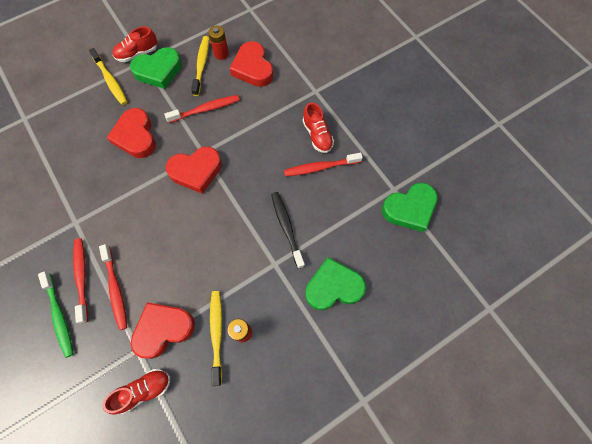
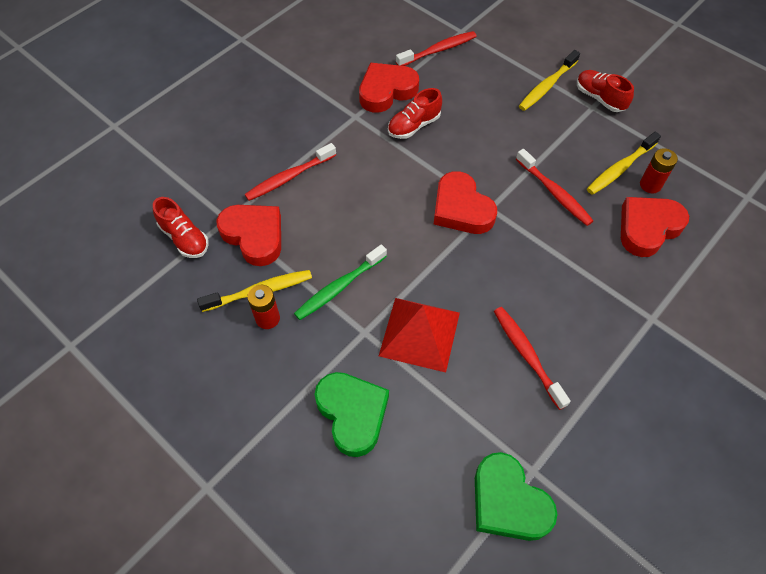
camera: 75 degrees right, 10 degrees down
(59, 316) = (248, 140): green toothbrush -> green toothbrush (339, 287)
(82, 277) = (295, 143): red toothbrush -> red toothbrush (438, 50)
(136, 136) = (483, 134): red heart -> red heart (386, 91)
(158, 71) = (586, 127): green heart -> none
(201, 65) = (620, 168): yellow toothbrush -> yellow toothbrush turned 150 degrees clockwise
(286, 227) = (419, 333): black toothbrush -> red pyramid
(317, 135) = (578, 339): red shoe -> red shoe (414, 126)

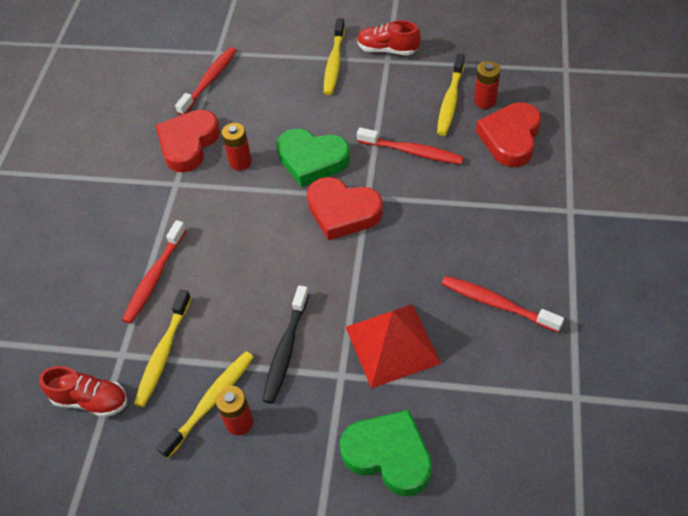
camera: 30 degrees left, 5 degrees down
(254, 236) = (163, 353): red heart -> yellow toothbrush
(339, 287) = (285, 350): green toothbrush -> black toothbrush
(414, 126) = (240, 162): red shoe -> red battery
(508, 502) = (577, 437): green heart -> green heart (312, 160)

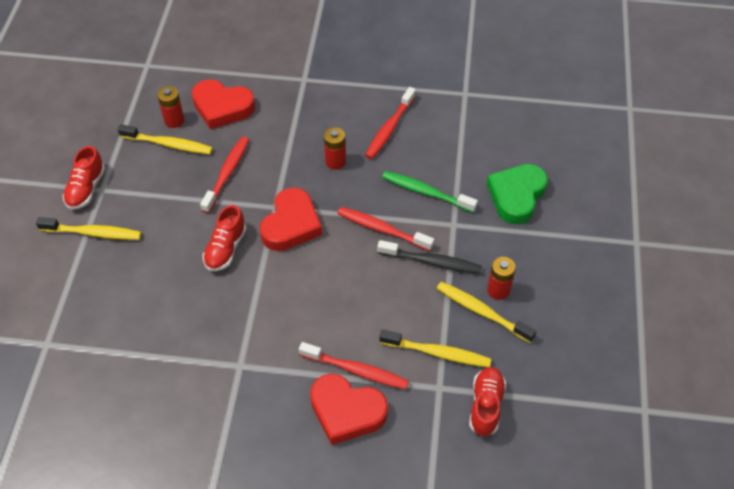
camera: 95 degrees left, 0 degrees up
(188, 144) = (186, 359): red heart -> red heart (346, 411)
(209, 81) = (92, 347): red toothbrush -> red toothbrush (382, 229)
(240, 162) = (219, 309): red battery -> red battery (335, 162)
(312, 160) = (225, 249): green heart -> red shoe
(392, 344) = (426, 192): red pyramid -> green toothbrush

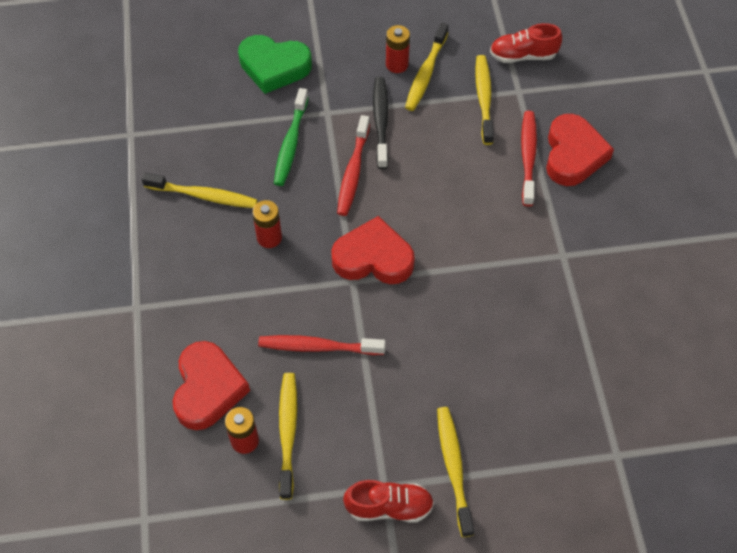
camera: 105 degrees left, 5 degrees up
(225, 249) = (428, 313): red shoe -> none
(389, 128) = (204, 196): red toothbrush -> yellow toothbrush

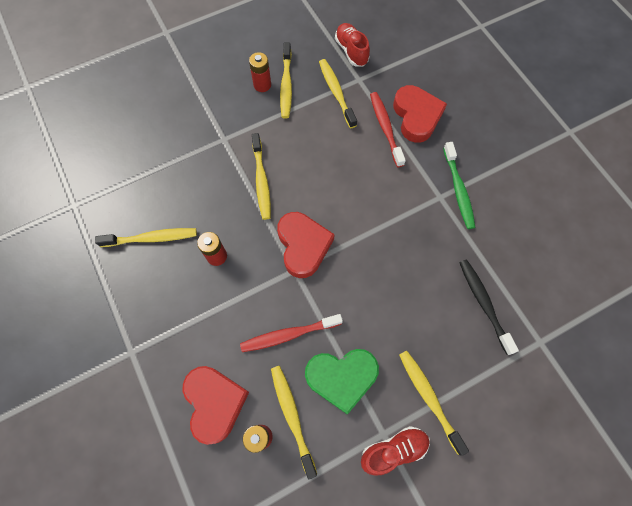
camera: 20 degrees left, 10 degrees up
(274, 67) = (169, 114): green heart -> green heart (341, 377)
(290, 143) = (205, 173): green toothbrush -> green toothbrush (458, 190)
(353, 172) = (261, 181): red toothbrush -> yellow toothbrush
(373, 258) = (303, 246): red heart -> red heart turned 90 degrees clockwise
(381, 121) = (267, 133): black toothbrush -> black toothbrush (483, 303)
(523, 56) = (351, 51): red shoe -> red shoe turned 90 degrees clockwise

